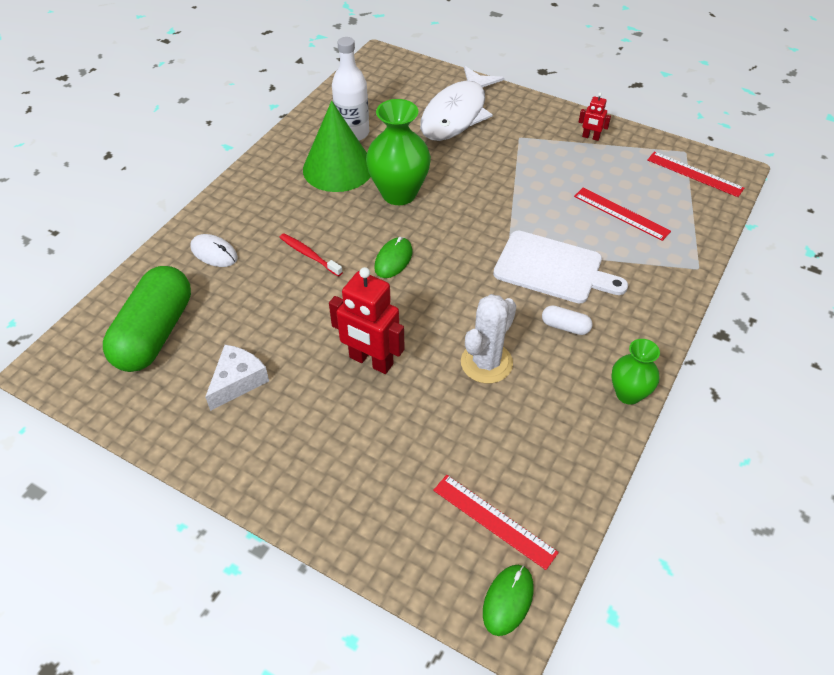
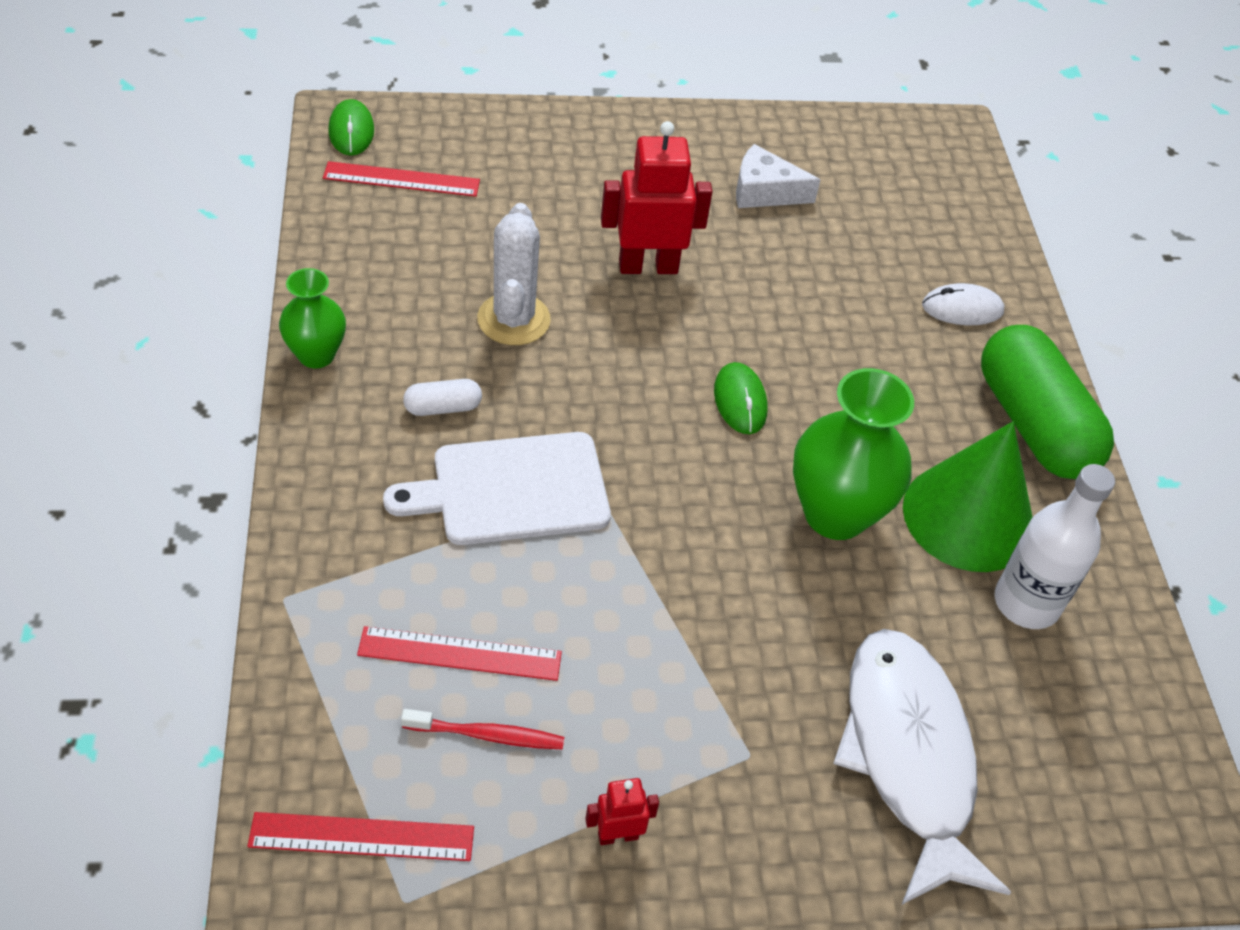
camera: 140 degrees right, 0 degrees up
(155, 333) = (903, 199): green capsule -> green capsule (1034, 424)
(238, 381) = (764, 192): white cheese -> white cheese turned 105 degrees clockwise
(309, 255) = (850, 358): red toothbrush -> red toothbrush (487, 735)

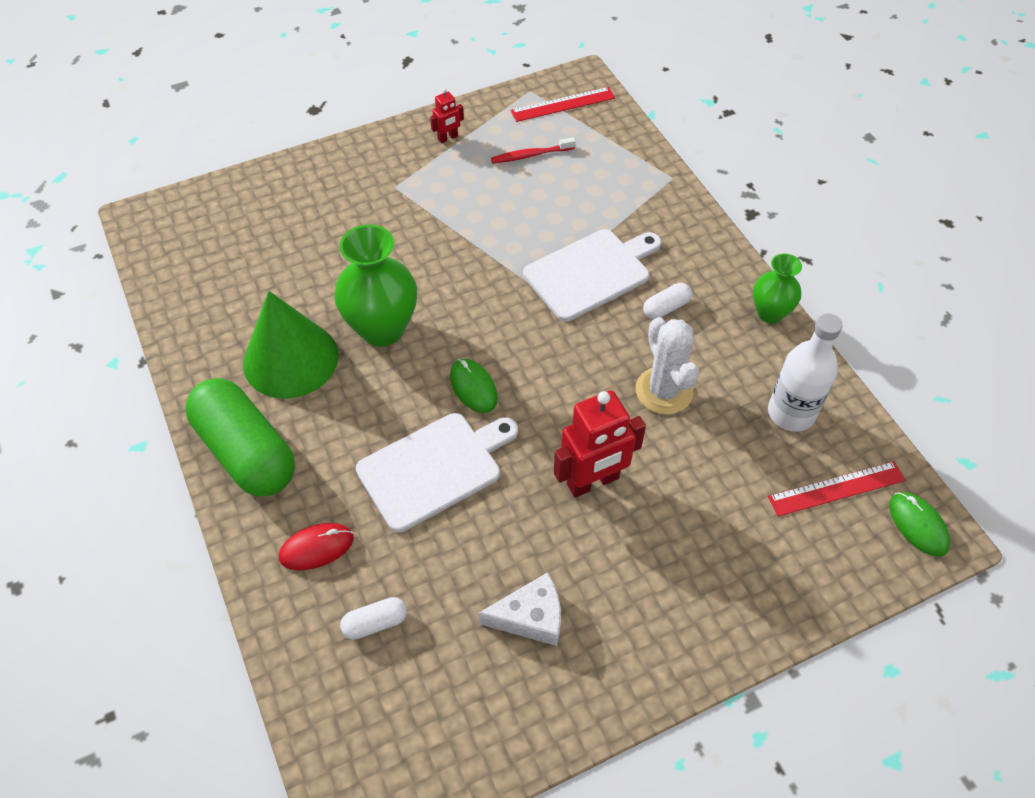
camera: 165 degrees right, 5 degrees up
(460, 654) = (566, 183): red ruler -> none
(816, 335) = (434, 468): none -> white cutting board
(908, 756) = (309, 212): white fish -> none
(913, 234) = (375, 623): none -> white capsule
(962, 308) = (316, 548): white mouse -> red mouse
(1026, 603) = (246, 315): white bottle -> white bottle (791, 413)

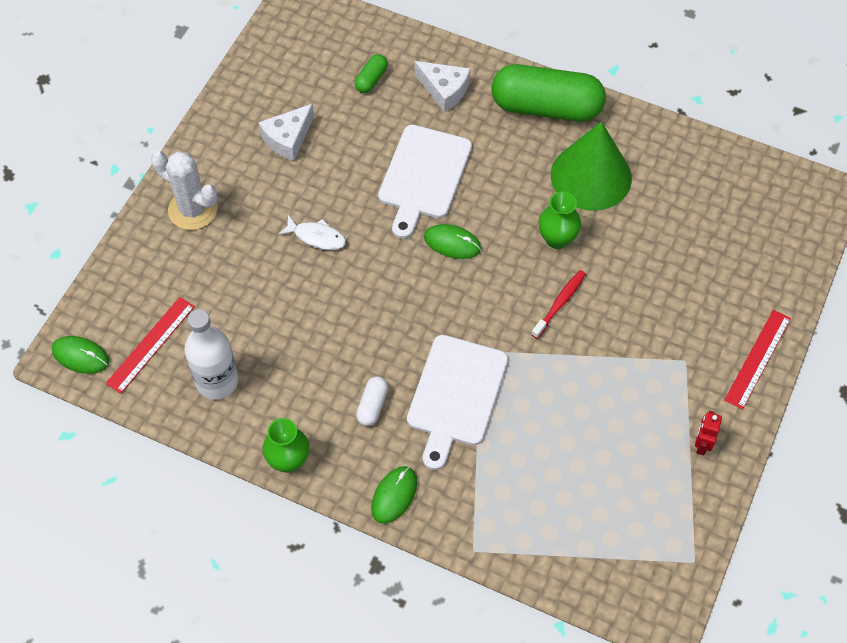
camera: 140 degrees right, 5 degrees up
(316, 548) = (444, 90): red mouse -> white cheese
(375, 623) = (371, 79): white capsule -> green capsule
(382, 329) = (557, 239): green vase -> green vase, size x0.59
(531, 155) = (615, 480): red toothbrush -> red toothbrush (559, 303)
(563, 104) = (648, 568): red ruler -> red ruler (758, 359)
(593, 482) = (316, 237): red robot -> white fish
(664, 391) = (320, 334): white cactus -> white cactus (192, 210)
(702, 241) = (394, 495): none -> green mouse

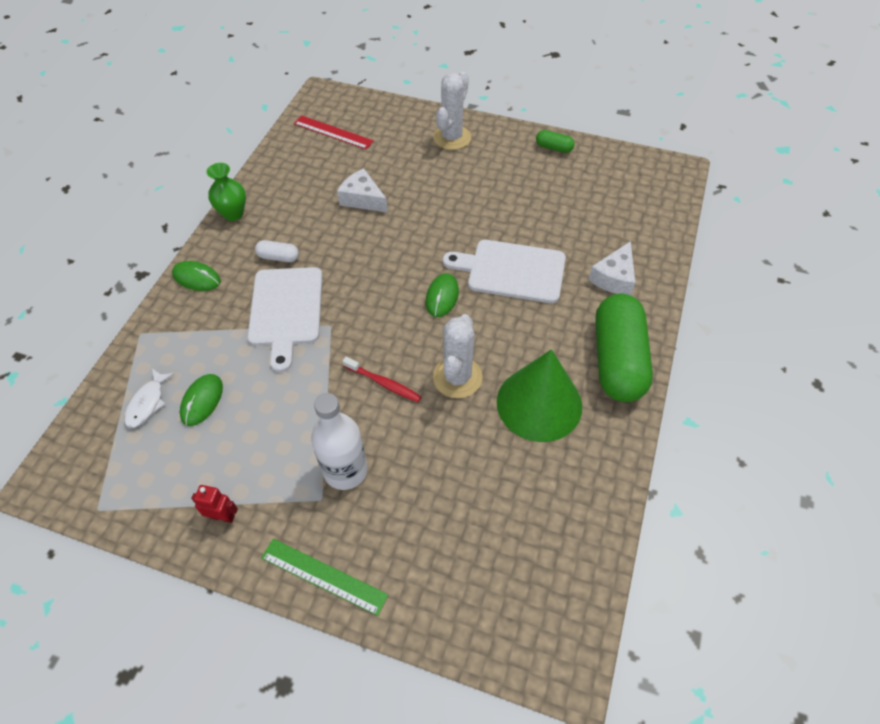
camera: 85 degrees right, 5 degrees down
(80, 356) = (323, 102): green mouse -> green mouse (202, 401)
(217, 381) = (302, 168): white bottle -> white bottle (345, 470)
(288, 138) = (532, 181): white cheese -> white cheese (362, 199)
(316, 237) = (436, 208): white fish -> white fish (147, 403)
(371, 79) = (610, 226): green capsule -> green capsule (554, 148)
(456, 395) = (286, 311): white cutting board -> white cutting board turned 105 degrees counterclockwise
(557, 239) = (457, 377): green vase -> white cactus
(758, 359) = (324, 576): red ruler -> green ruler

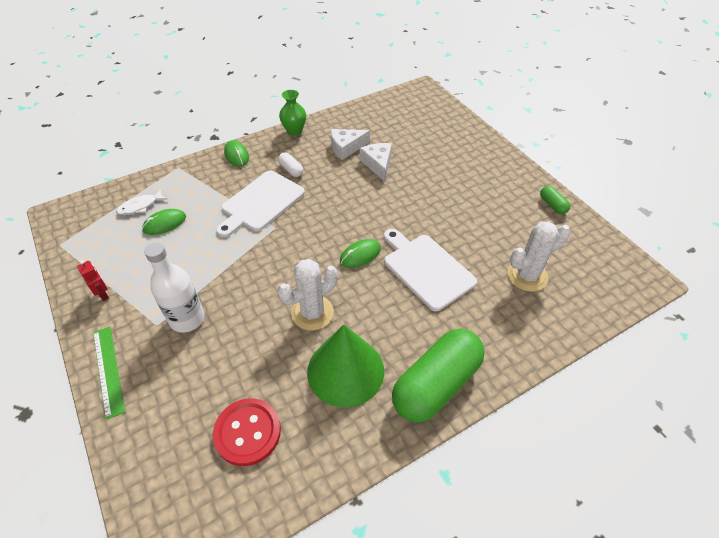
camera: 40 degrees right, 5 degrees down
(333, 132) = (404, 115): red ruler -> none
(384, 383) = (265, 283): red toothbrush -> none
(452, 138) = (480, 158): white cactus -> white cactus (527, 276)
(517, 516) = (247, 432): none -> red button
(614, 278) = (500, 324): white cheese -> white cheese (346, 148)

